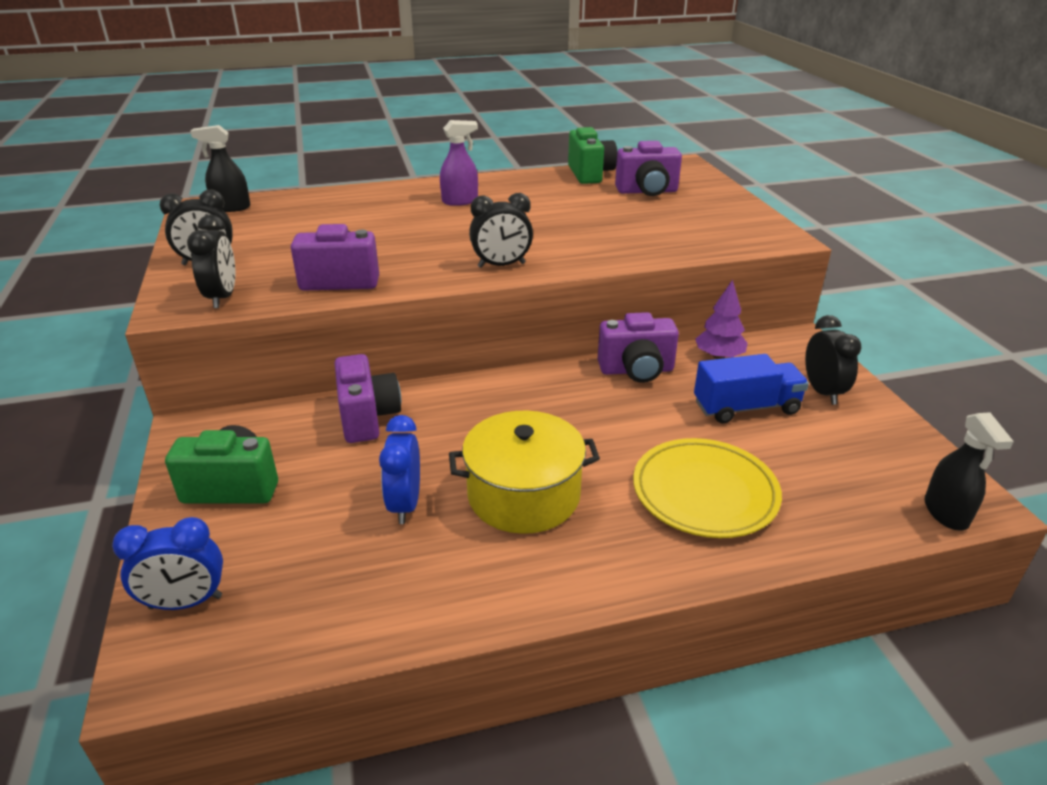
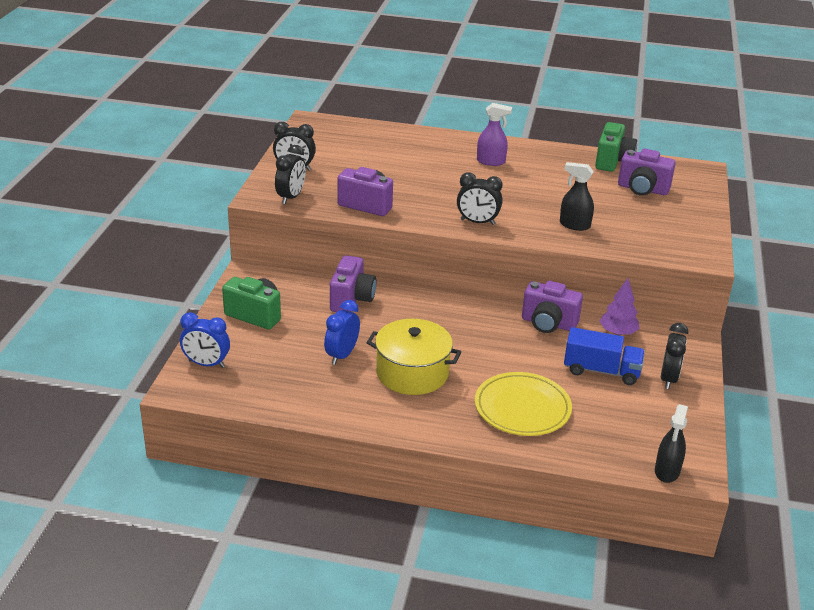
camera: 25 degrees right, 0 degrees up
(231, 207) = (331, 127): black spray bottle -> black spray bottle (574, 225)

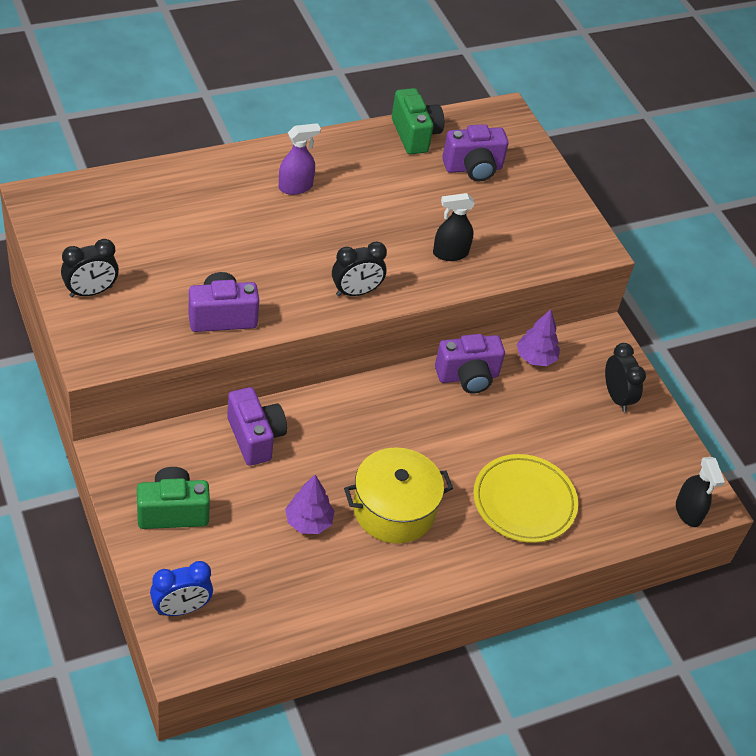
camera: 40 degrees left, 15 degrees up
(291, 197) = (128, 342): black clock -> none
(342, 355) = (308, 522): blue clock -> purple tree
(601, 371) = (556, 416): blue truck -> none

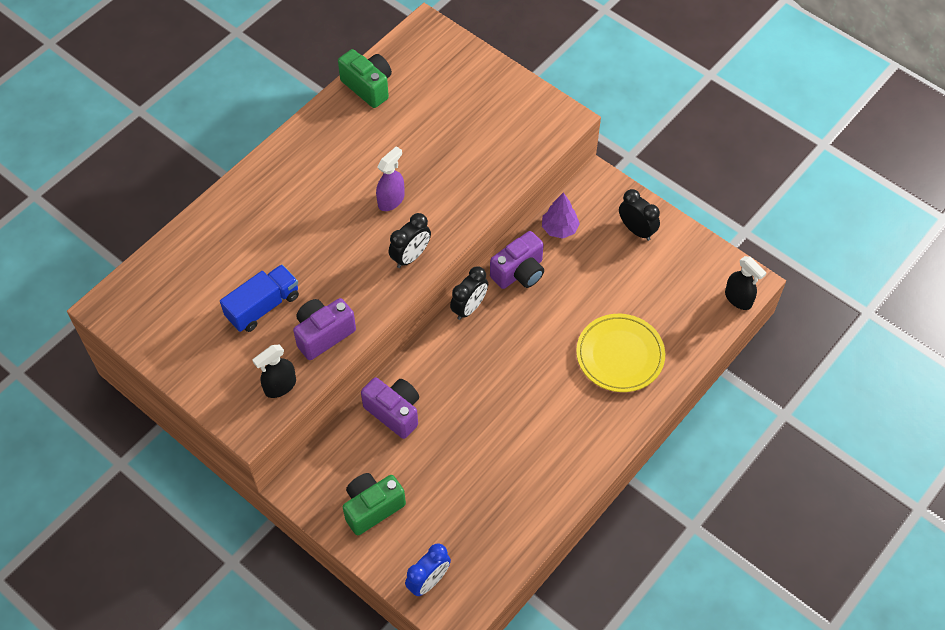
camera: 20 degrees left, 10 degrees up
(91, 292) = (208, 368): black clock -> black clock (469, 308)
(181, 266) = (263, 306): none -> blue truck
(296, 187) = (305, 186): purple spray bottle -> purple spray bottle (391, 200)
(308, 522) = (476, 459): purple tree -> none
(394, 509) = (531, 414): yellow pot -> none
(450, 253) = (460, 183): black spray bottle -> black spray bottle (280, 386)
(473, 168) = (432, 94): purple camera -> none

